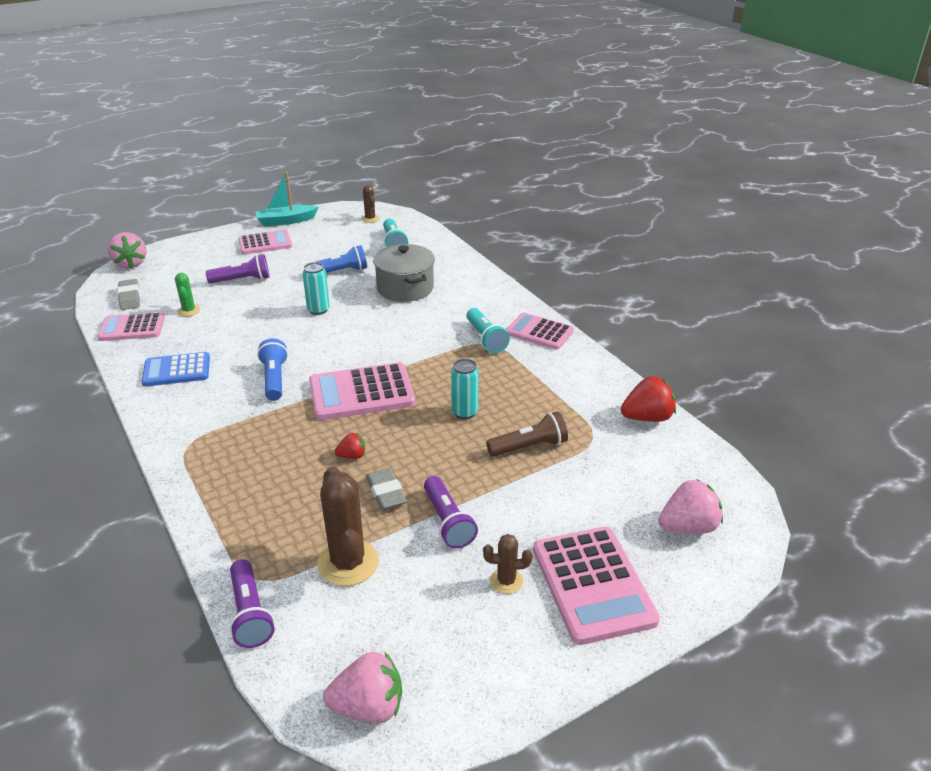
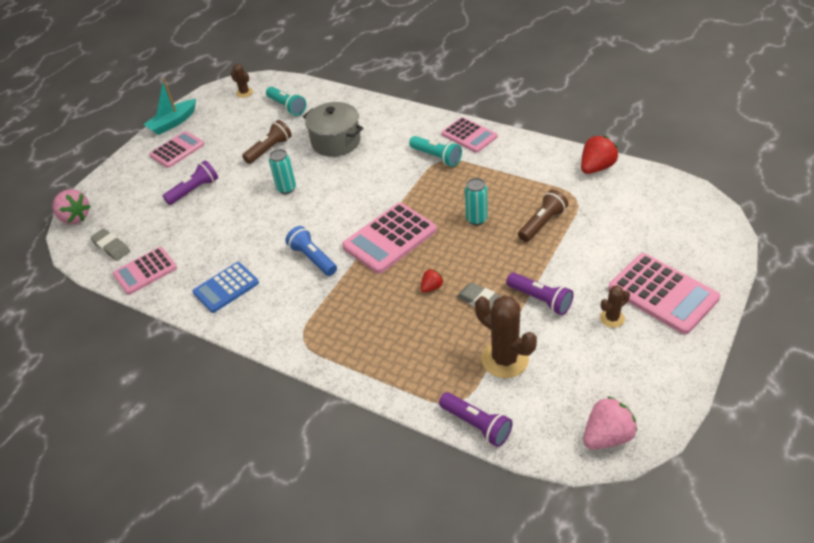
camera: 25 degrees left, 10 degrees up
(189, 311) = (178, 235): green cactus -> none
(340, 272) = (269, 149): blue flashlight -> brown flashlight
(539, 332) = (469, 135): pink calculator -> pink calculator turned 135 degrees counterclockwise
(688, 527) = (683, 230): pink strawberry -> none

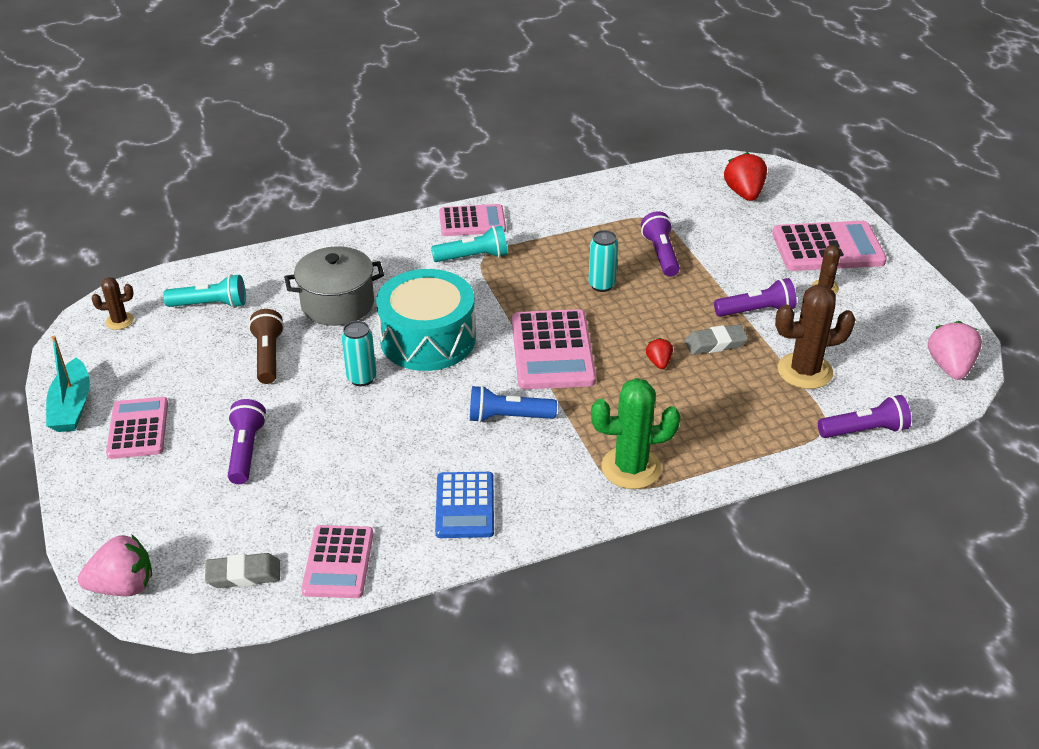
camera: 55 degrees left, 5 degrees down
(321, 333) = (631, 468): none -> green cactus
(344, 189) = (427, 339): none -> turquoise drum
(542, 223) = (660, 254): brown flashlight -> purple flashlight
(596, 168) = (630, 186): red strawberry -> red strawberry (744, 193)

